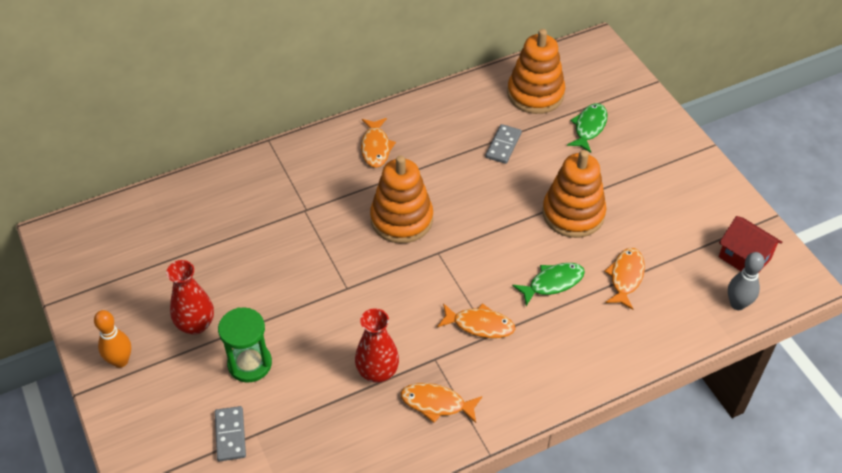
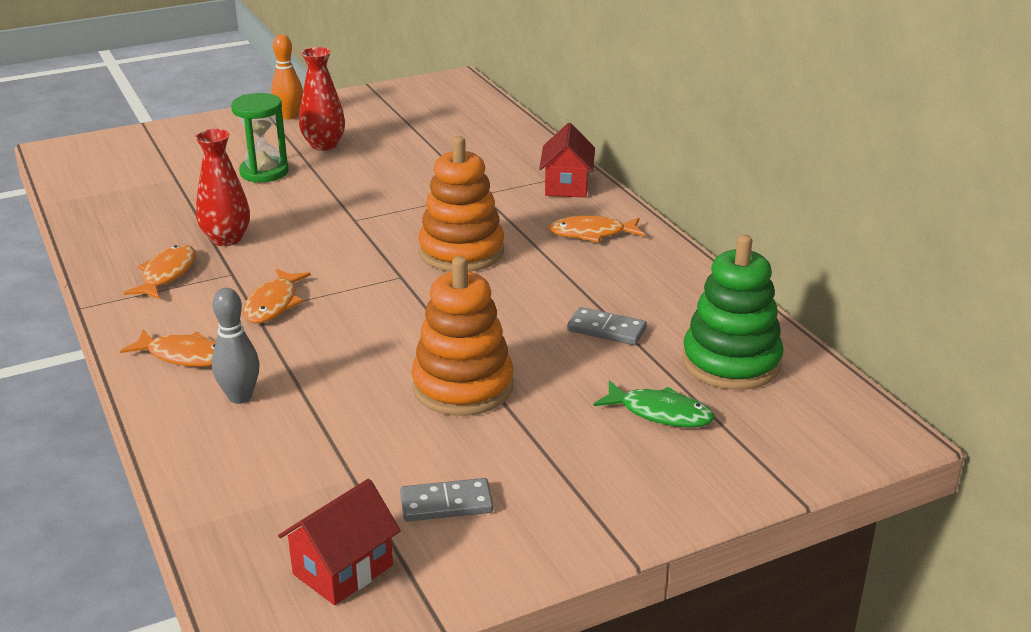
camera: 90 degrees right, 20 degrees down
(230, 435) = (180, 167): grey domino -> grey domino (446, 503)
(297, 159) = (566, 186): none -> red house
(535, 94) = (731, 362): orange stacking toy -> green stacking toy
(553, 283) = (330, 362): green fish -> none
(625, 277) = (327, 429): orange fish -> orange fish (184, 356)
(737, 304) = (242, 547): grey bowling pin -> grey bowling pin (240, 397)

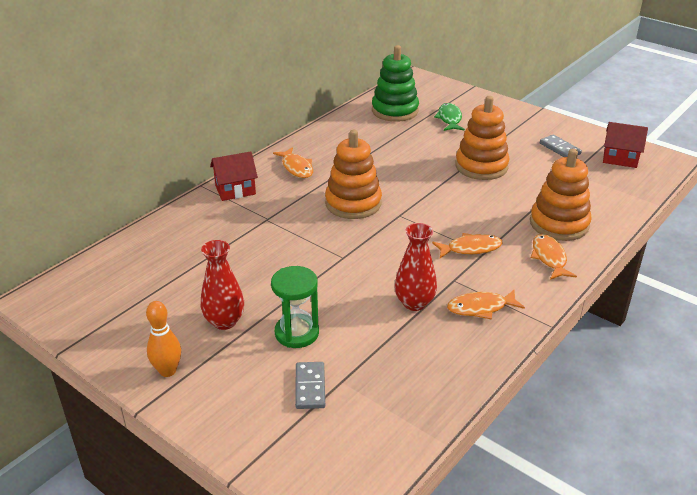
camera: 115 degrees left, 5 degrees up
(240, 397) = (559, 224): grey bowling pin -> orange stacking toy
(606, 330) = (396, 143): grey domino -> grey domino (310, 387)

